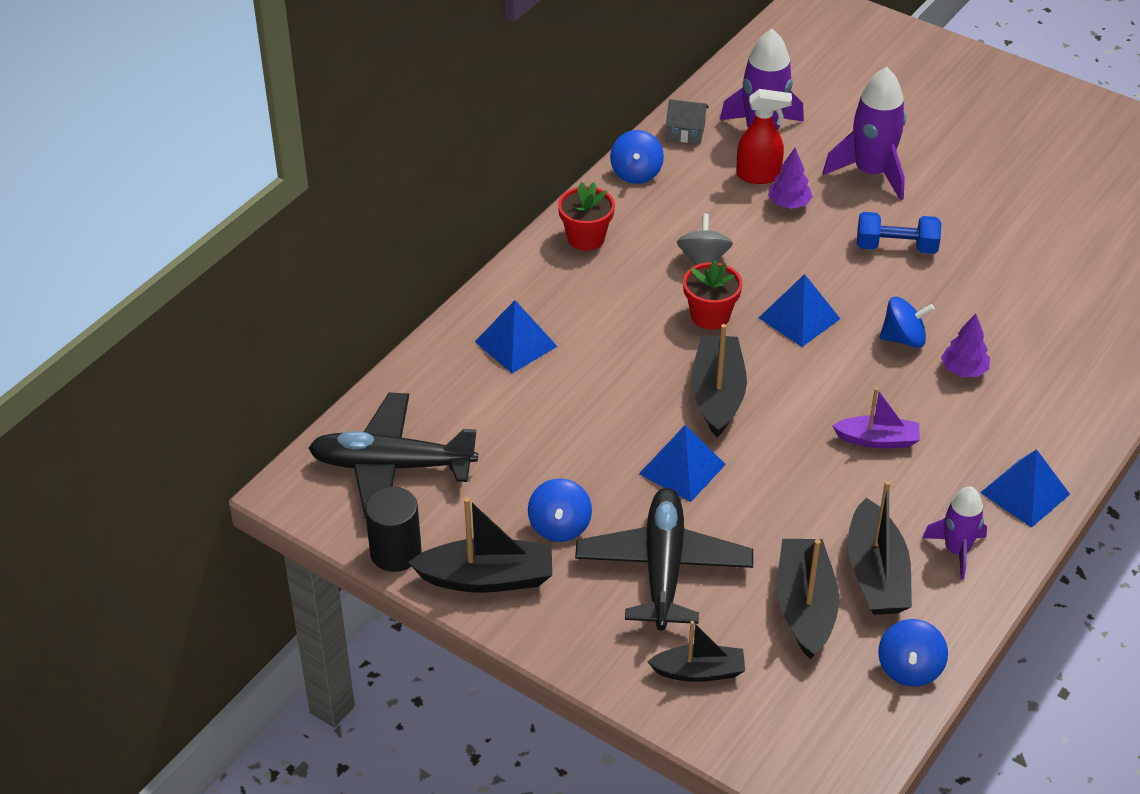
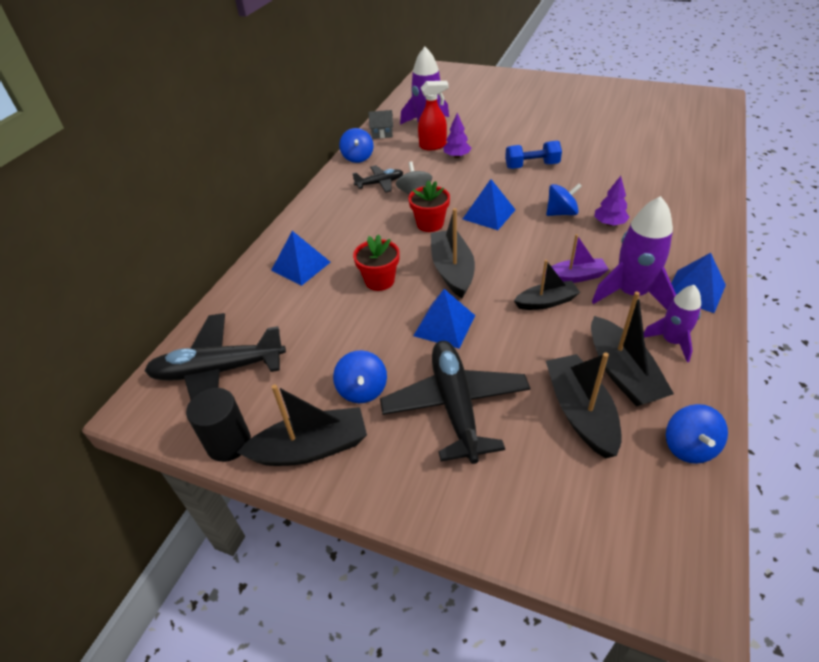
camera: 10 degrees left, 0 degrees up
(586, 238) = (335, 196): red flower pot -> red flower pot (379, 281)
(657, 229) = (380, 183): none -> black plane
(699, 671) = (517, 493): black boat -> black boat (546, 302)
(871, 173) = (499, 133): purple rocket -> purple rocket (631, 293)

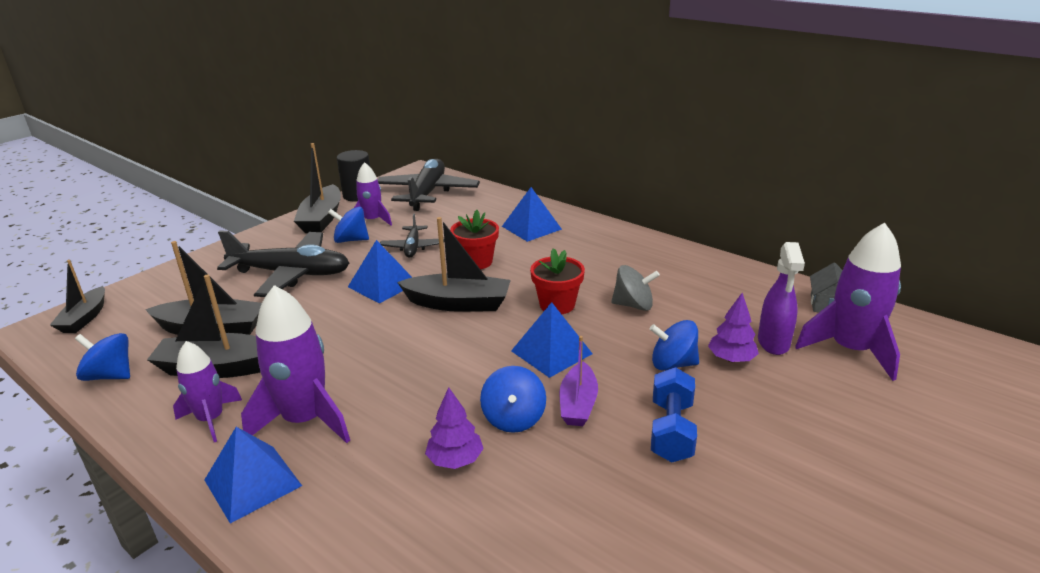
camera: 105 degrees right, 15 degrees down
(307, 392) = (372, 220): none -> purple rocket
(358, 157) = (751, 277): blue spinning top -> blue spinning top (672, 364)
(380, 183) = (672, 285): black plane -> black plane (413, 247)
(433, 146) = (773, 343): red spray bottle -> purple spray bottle
(546, 302) = (355, 351): black boat -> black boat (85, 318)
(575, 277) = (374, 385): purple boat -> purple boat (578, 404)

